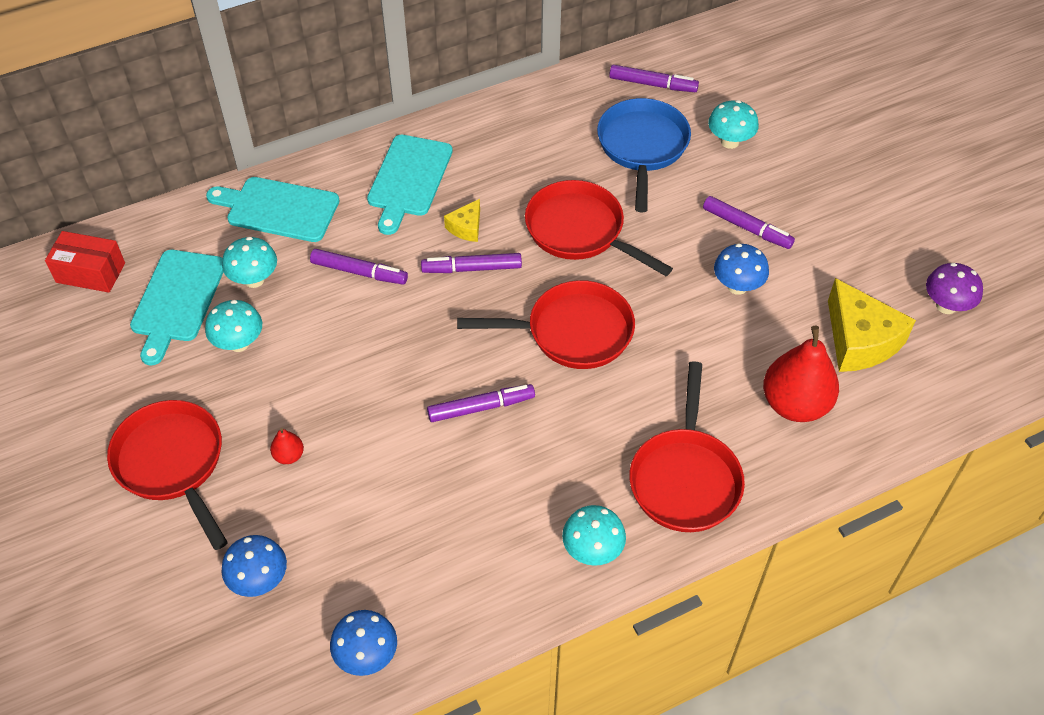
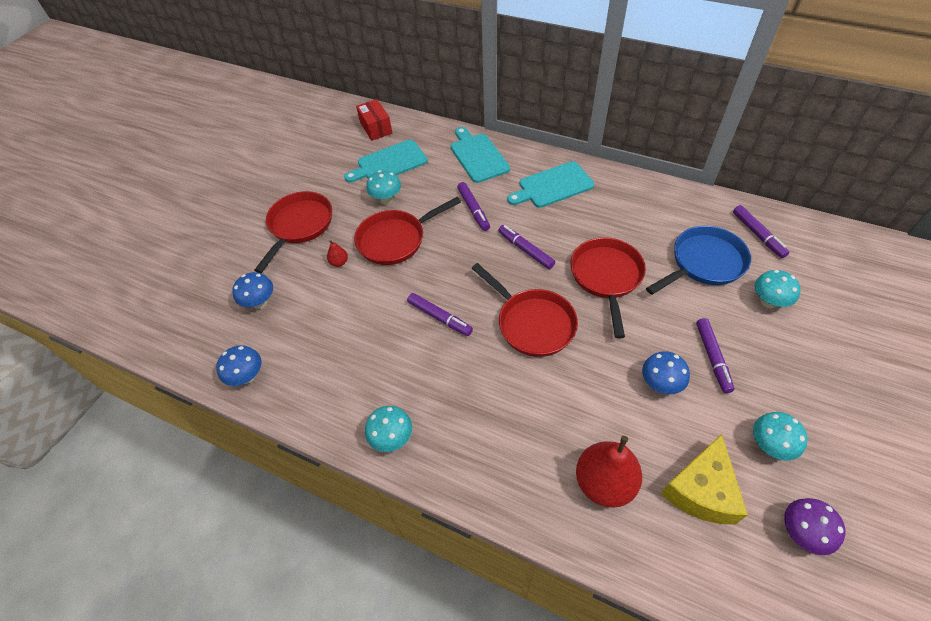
camera: 55 degrees right, 0 degrees up
(254, 280) = (428, 178): turquoise mushroom -> turquoise mushroom (769, 445)
(466, 227) = (549, 229): yellow cheese -> none
(685, 478) = (485, 454): red pan -> red pan (395, 240)

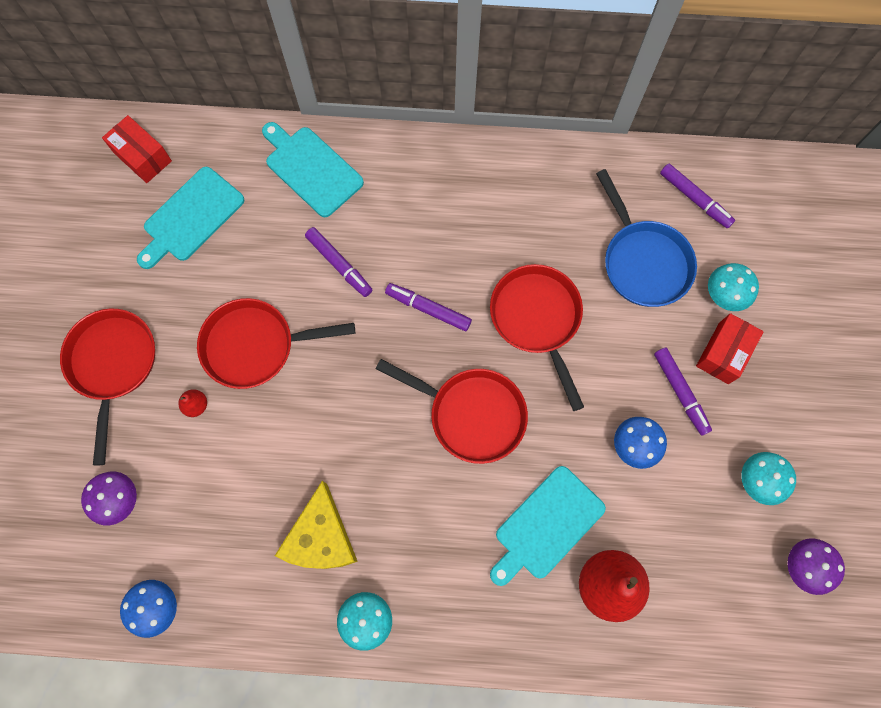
camera: 25 degrees left, 20 degrees up
(260, 302) = (120, 500): blue mushroom -> purple mushroom
(386, 199) = (214, 283): turquoise mushroom -> none
(395, 240) = (255, 345): red pan -> red pan turned 45 degrees clockwise
(439, 317) = (359, 444): purple marker -> none
(553, 186) = (429, 193): turquoise cutting board -> turquoise cutting board (546, 525)
(701, 490) = (703, 557): yellow cheese -> yellow cheese (321, 537)
(704, 263) = (643, 262): blue pan -> blue pan turned 120 degrees clockwise
(758, 341) = (723, 353): none -> red box

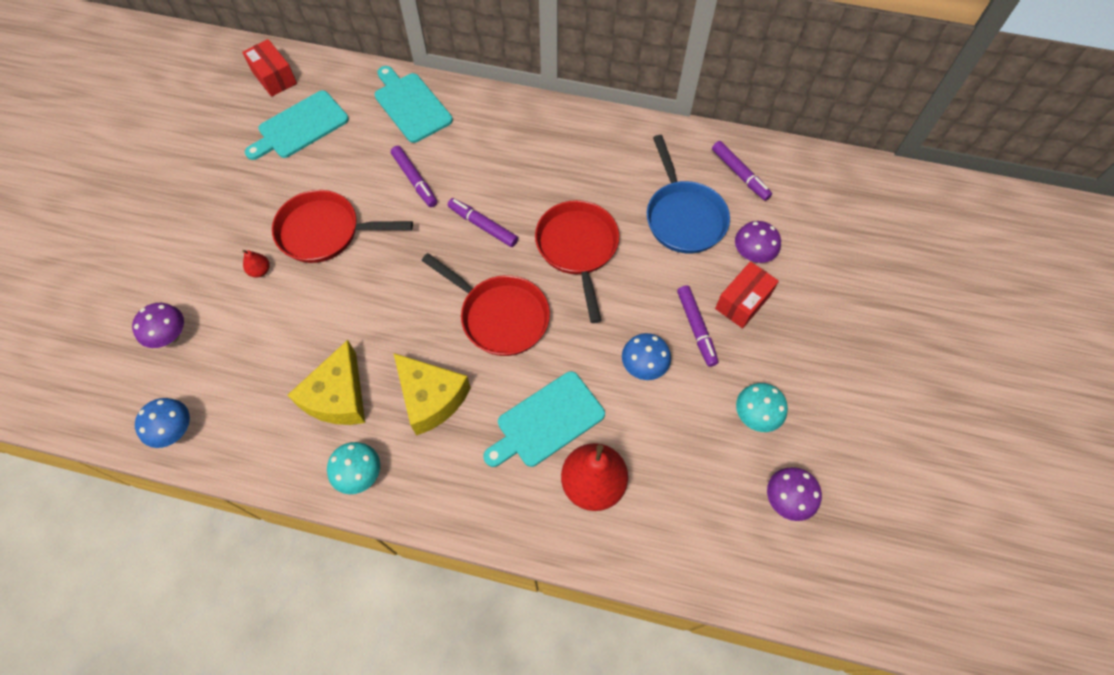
camera: 10 degrees right, 10 degrees down
(113, 365) = (200, 228): red pan -> none
(420, 521) = (431, 398): none -> yellow cheese
(724, 295) = (752, 255): turquoise mushroom -> purple mushroom

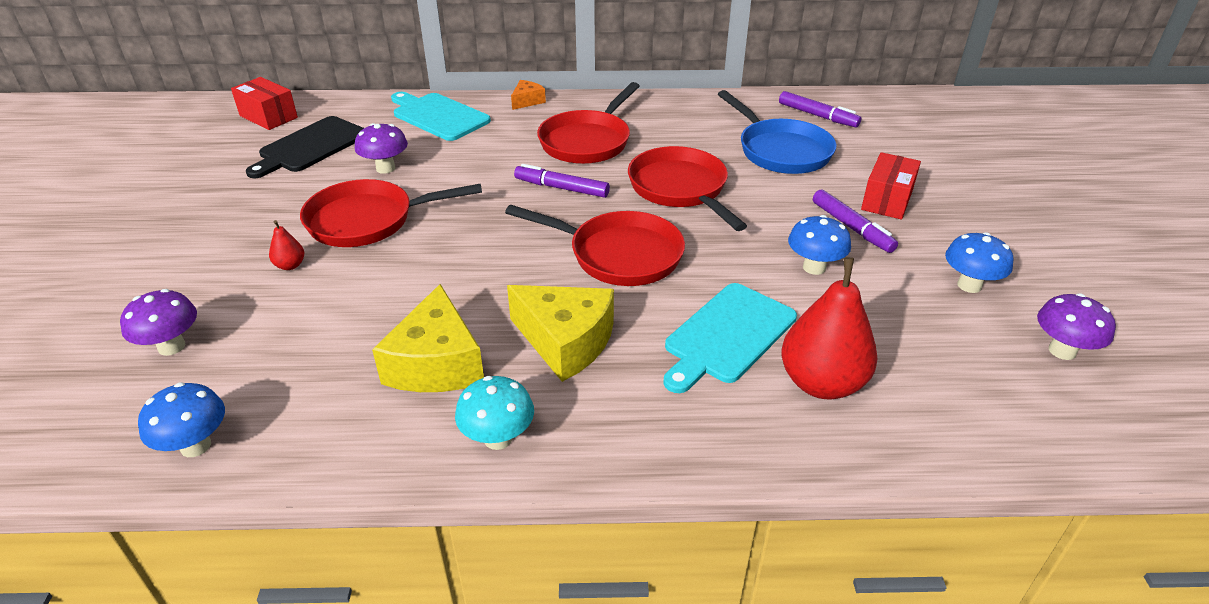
camera: 15 degrees left, 25 degrees down
(300, 126) = (311, 146): turquoise cutting board -> black cutting board
(415, 180) = (465, 166): purple marker -> none
(491, 99) = (527, 101): none -> orange cheese
(524, 168) = (587, 141): none -> red pan
(752, 255) = (870, 166): purple mushroom -> purple mushroom (385, 168)
(755, 416) = (969, 285): turquoise mushroom -> blue mushroom

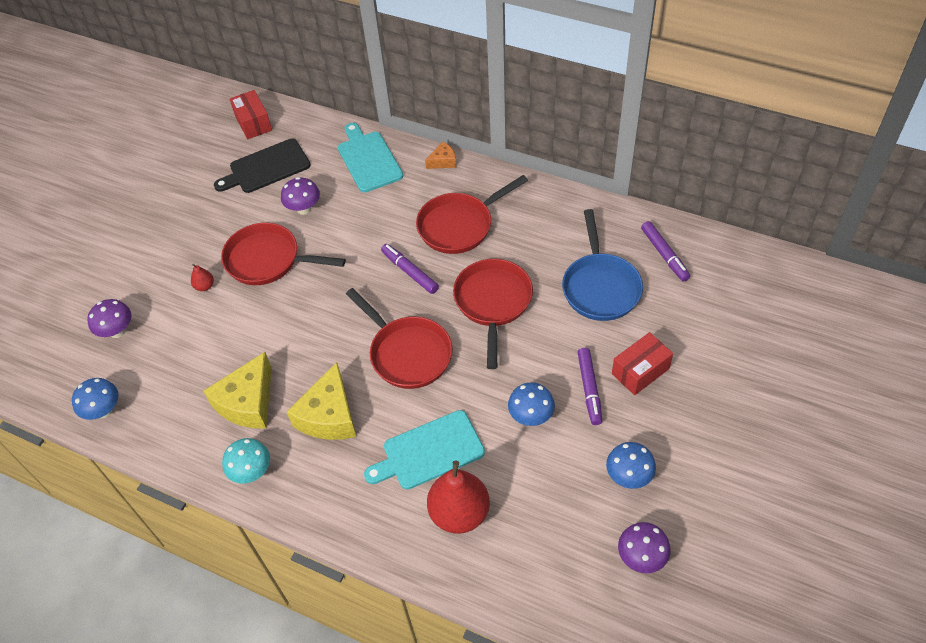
camera: 30 degrees right, 15 degrees up
(566, 342) = (329, 416): yellow cheese -> yellow cheese turned 45 degrees clockwise

